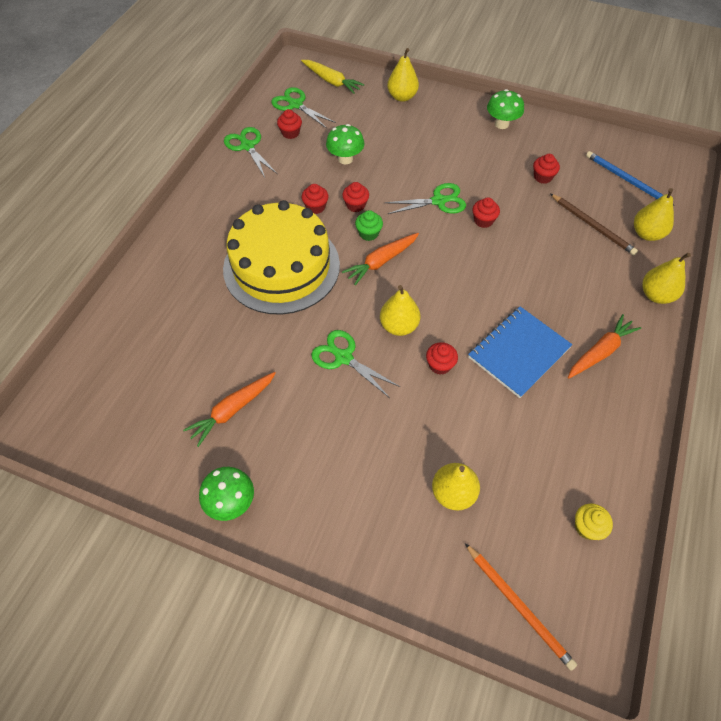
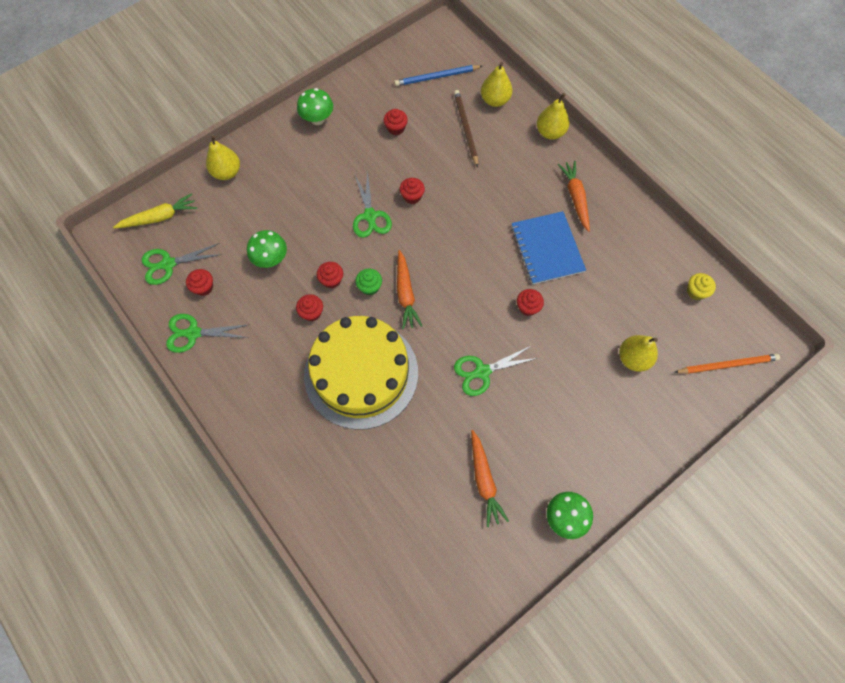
camera: 60 degrees left, 10 degrees up
(399, 326) = (476, 316): yellow pear -> none
(438, 201) = (370, 216): green scissors -> green scissors turned 150 degrees clockwise
(592, 226) = (465, 128): brown pencil -> brown pencil turned 90 degrees counterclockwise

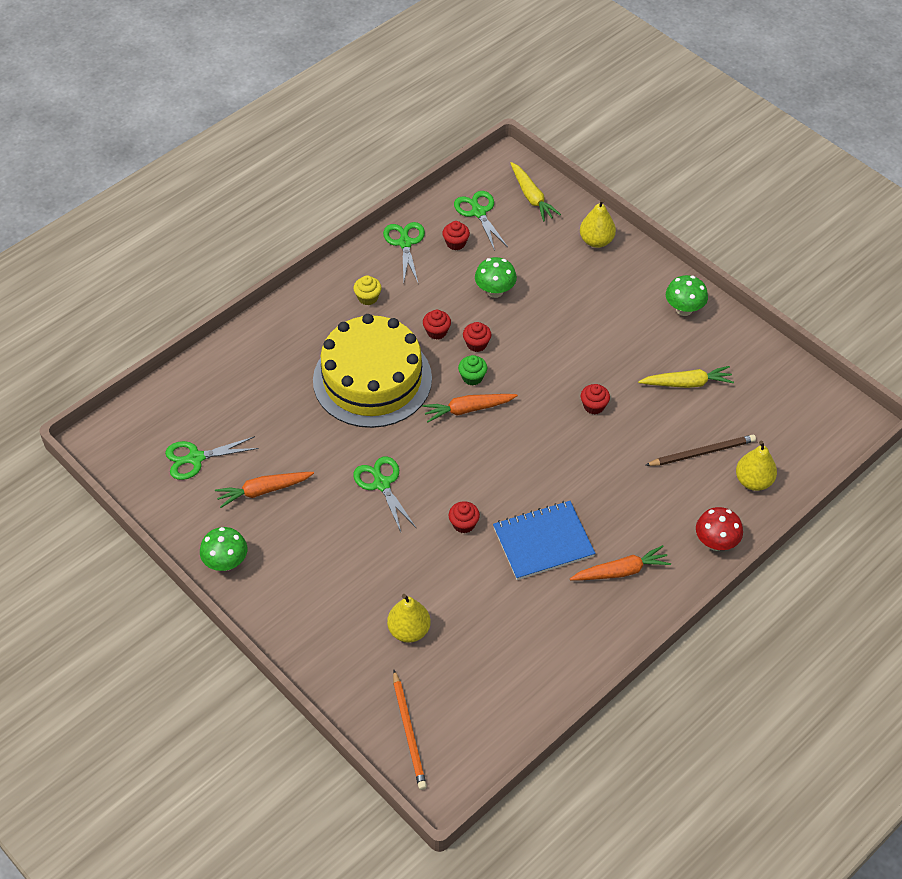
camera: 85 degrees right, 15 degrees down
(370, 216) = (561, 369): green scissors -> green scissors (196, 458)
(396, 128) = (687, 383): red cupcake -> yellow carrot
(436, 77) = (775, 418): blue pencil -> none
(550, 132) = (716, 543): yellow pear -> red mushroom
(696, 291) = (505, 702): yellow cupcake -> yellow cupcake (368, 298)

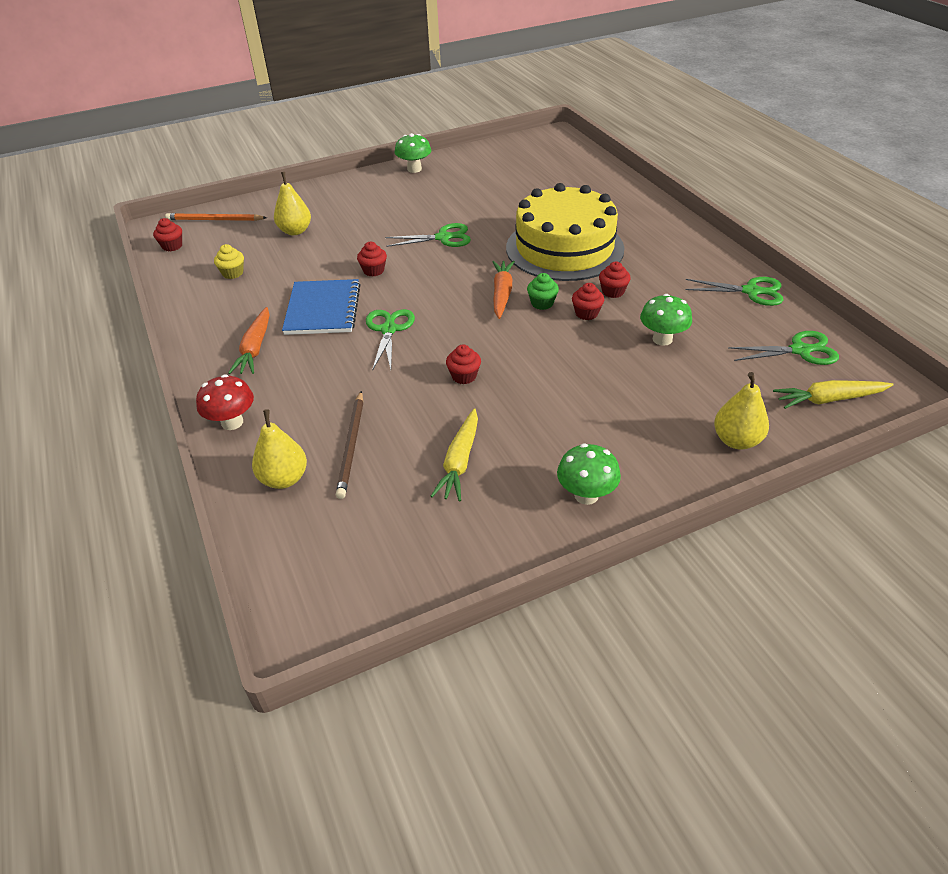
camera: 110 degrees right, 10 degrees down
(196, 458) = (518, 166): green scissors -> green scissors (389, 330)
(263, 491) = (470, 188): orange carrot -> none
(368, 298) = (673, 259): yellow cupcake -> yellow cupcake (233, 273)
(456, 243) = (747, 325): red cupcake -> red cupcake (172, 246)

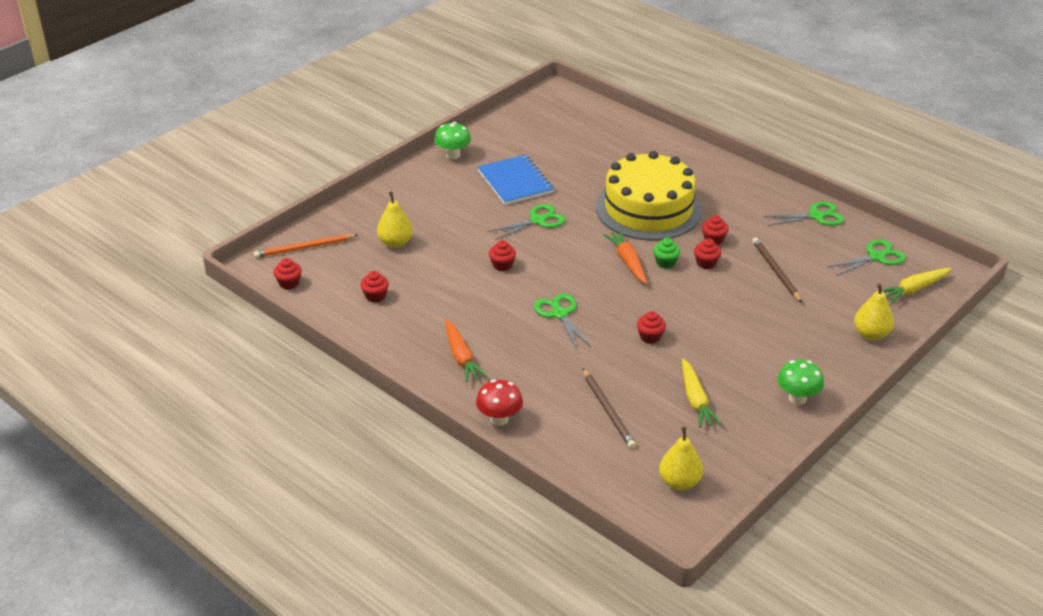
camera: 25 degrees left, 5 degrees down
(233, 273) = (375, 296): yellow cupcake -> red cupcake
(284, 479) = (578, 447): yellow pear -> yellow pear (679, 482)
(323, 309) = (489, 310): blue notebook -> blue notebook (515, 182)
(662, 339) = (776, 271): green mushroom -> brown pencil

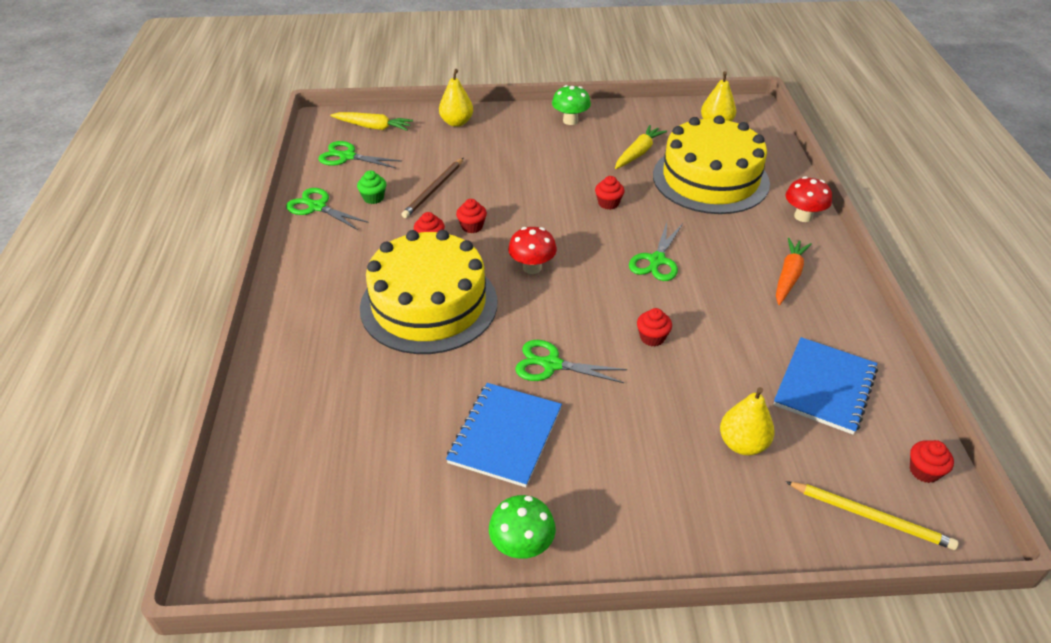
camera: 135 degrees left, 5 degrees up
(304, 248) = (871, 517): orange pencil -> yellow pencil
(375, 296) = (825, 387): red cupcake -> blue notebook
(608, 410) = (710, 179): brown pencil -> yellow cake
(627, 261) = (532, 267): orange carrot -> red mushroom
(665, 262) = (502, 247): green cupcake -> green cupcake (373, 198)

